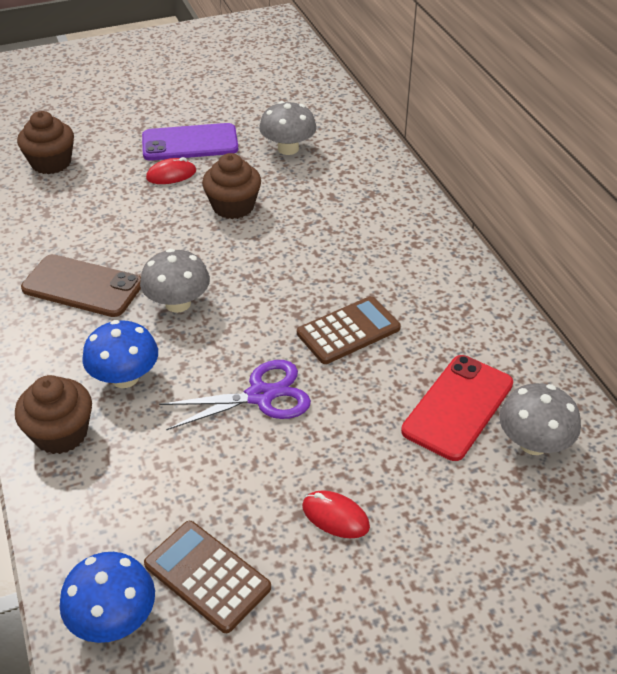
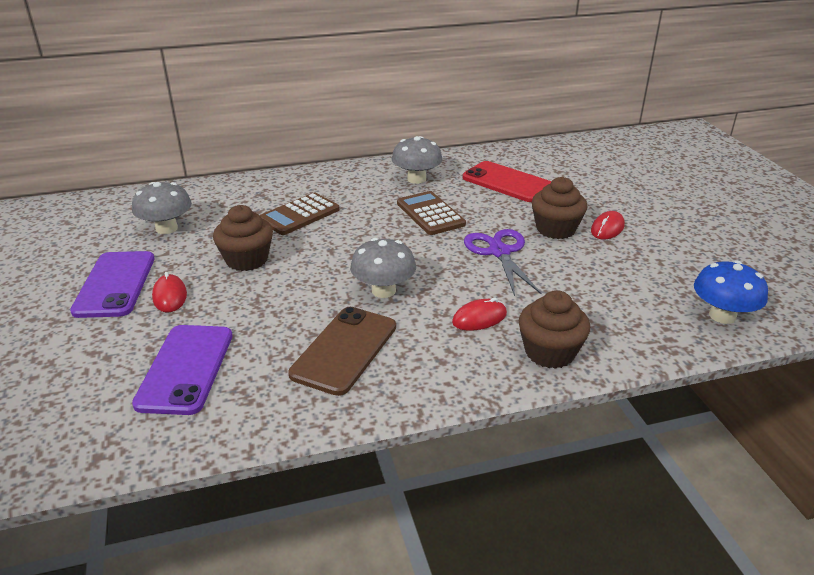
camera: 85 degrees left, 10 degrees down
(51, 163) = (84, 390): brown cupcake -> brown cupcake (555, 229)
(69, 203) = (185, 369): none -> purple phone
(125, 378) = (479, 318): blue mushroom -> red mouse
(207, 576) = (671, 277): brown calculator -> brown calculator (299, 215)
(533, 443) = (535, 164): grey mushroom -> grey mushroom (416, 179)

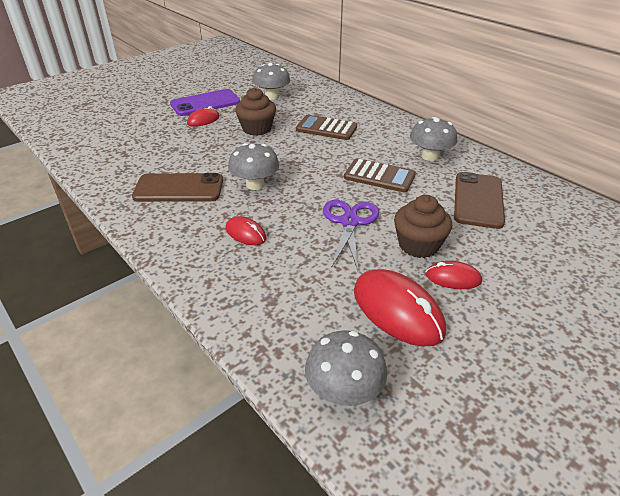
camera: 65 degrees right, 5 degrees up
(185, 369) = (139, 146): purple phone -> none
(430, 214) = (379, 176): brown calculator -> brown calculator turned 75 degrees clockwise
(499, 252) = (349, 222): purple scissors -> purple scissors turned 45 degrees counterclockwise
(507, 182) = (478, 200): red phone -> brown phone
(549, 352) = (219, 278): brown cupcake -> none
(638, 265) = (397, 311): none -> red mouse
(722, 316) = (344, 390): blue mushroom -> grey mushroom

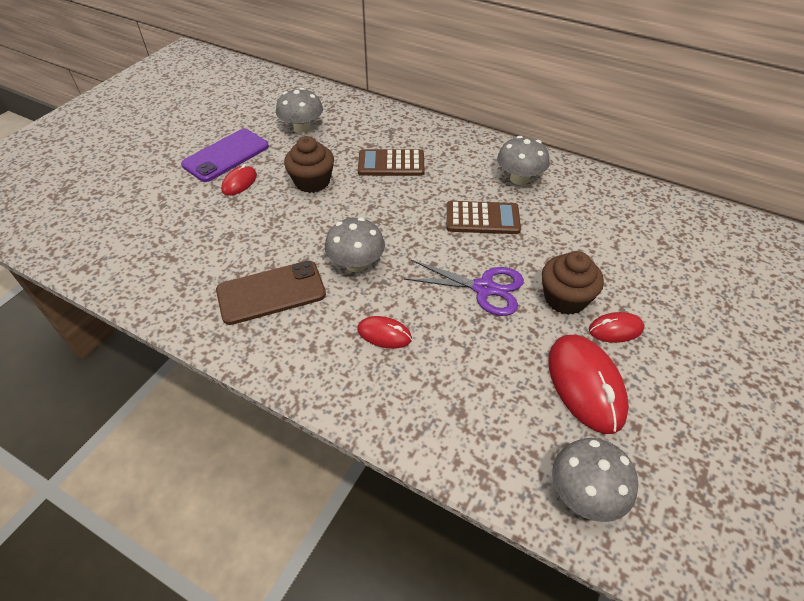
camera: 20 degrees left, 10 degrees up
(349, 222) = (484, 288): purple scissors -> purple scissors turned 120 degrees clockwise
(397, 311) = (585, 385): red mouse -> red mouse turned 45 degrees clockwise
(478, 200) = (592, 225): brown phone -> none

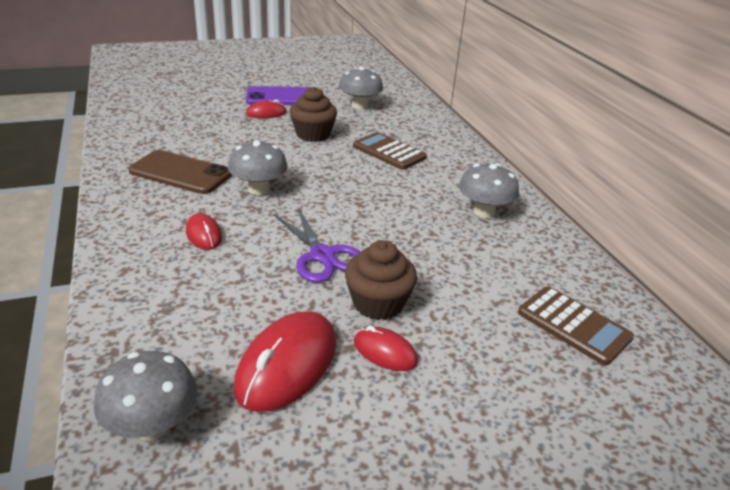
camera: 40 degrees right, 15 degrees down
(482, 218) = (402, 217): brown calculator -> brown calculator (573, 325)

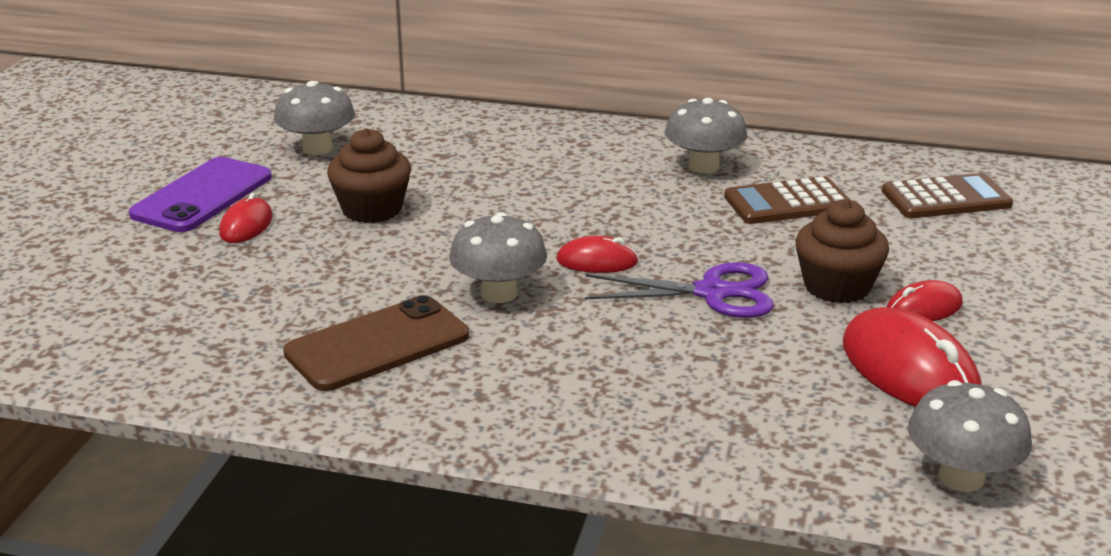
camera: 55 degrees left, 5 degrees down
(204, 234) = (586, 364): red mouse -> red mouse (597, 261)
(389, 152) = (492, 173): brown calculator -> brown calculator (788, 203)

